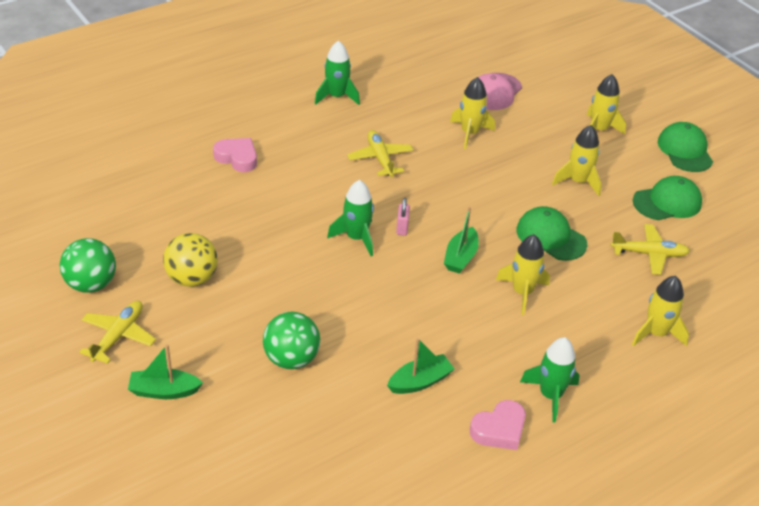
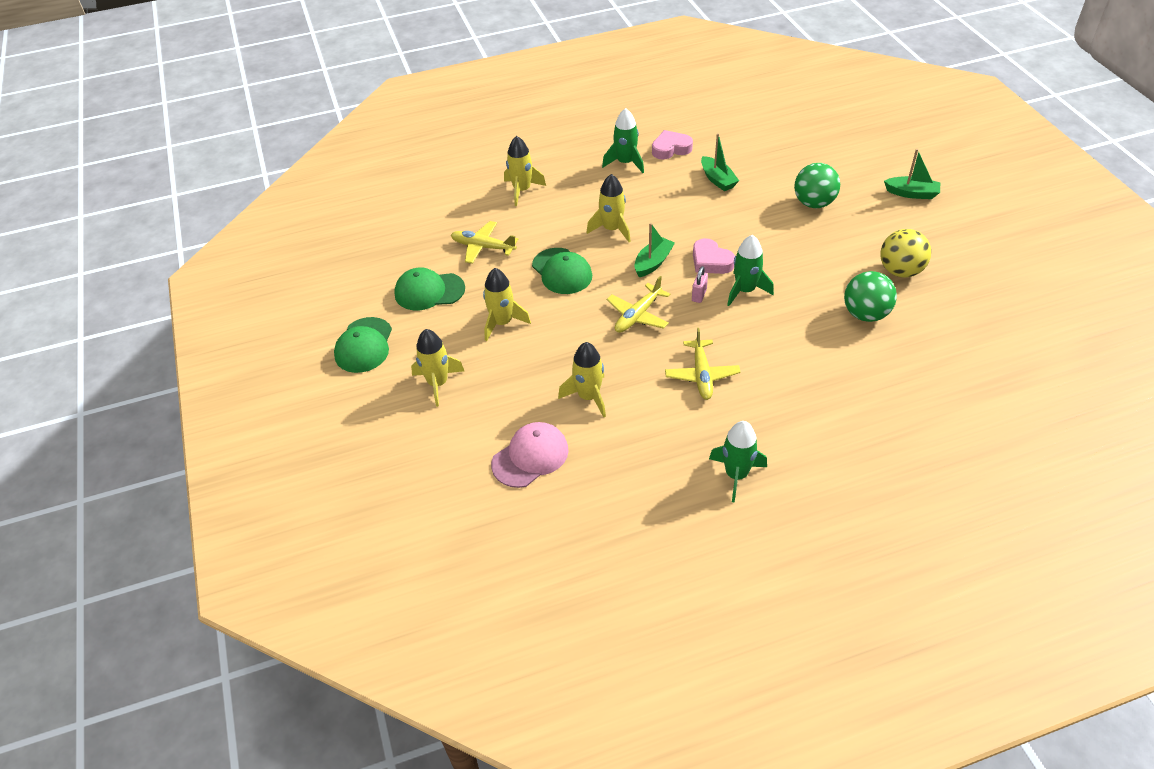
camera: 160 degrees left, 5 degrees up
(91, 284) = (992, 276): green ball -> green ball (865, 314)
(118, 336) = (956, 233): yellow plane -> yellow plane (638, 315)
(237, 158) = (864, 395): pink heart -> pink heart (711, 261)
(420, 381) = (717, 180): green boat -> green boat turned 105 degrees counterclockwise

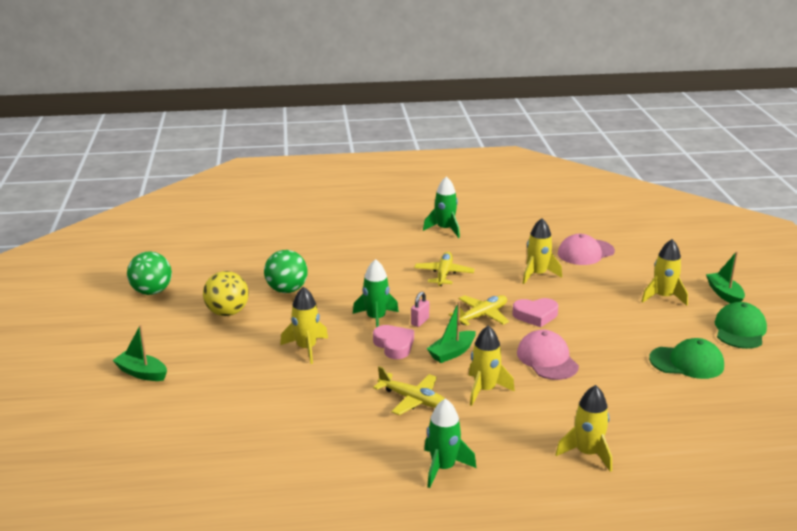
camera: 170 degrees left, 20 degrees down
(483, 247) = (633, 395): yellow plane -> yellow plane (413, 400)
(502, 323) = (609, 328): yellow rocket -> yellow rocket (306, 348)
(562, 271) = (547, 359): green cap -> pink cap
(671, 149) = (374, 477): pink heart -> pink heart (535, 315)
(717, 180) = (338, 424): green boat -> green boat (724, 294)
(814, 203) = (251, 380): green ball -> green ball (152, 292)

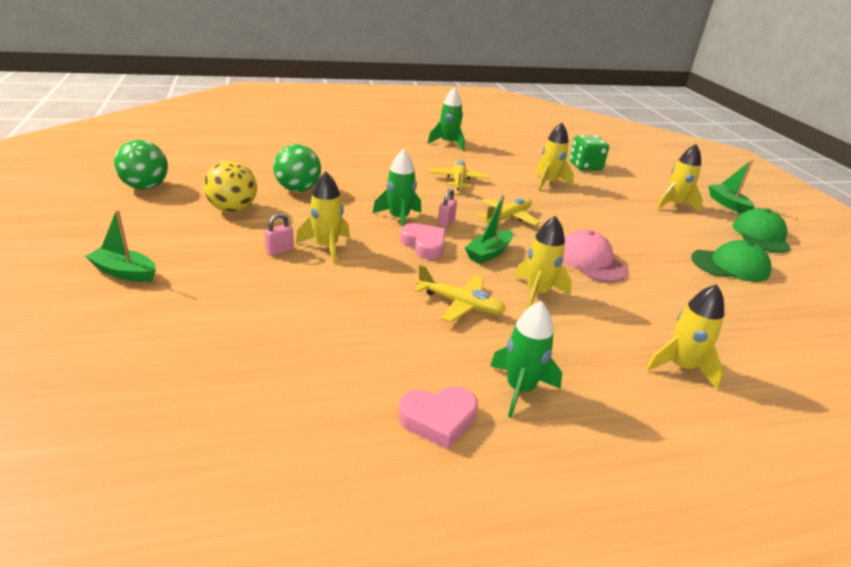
camera: 10 degrees left, 5 degrees up
(266, 352) = (280, 250): none -> pink padlock
(535, 315) = (561, 219): pink heart -> pink heart (438, 419)
(585, 252) = (585, 166): pink cap -> green dice

